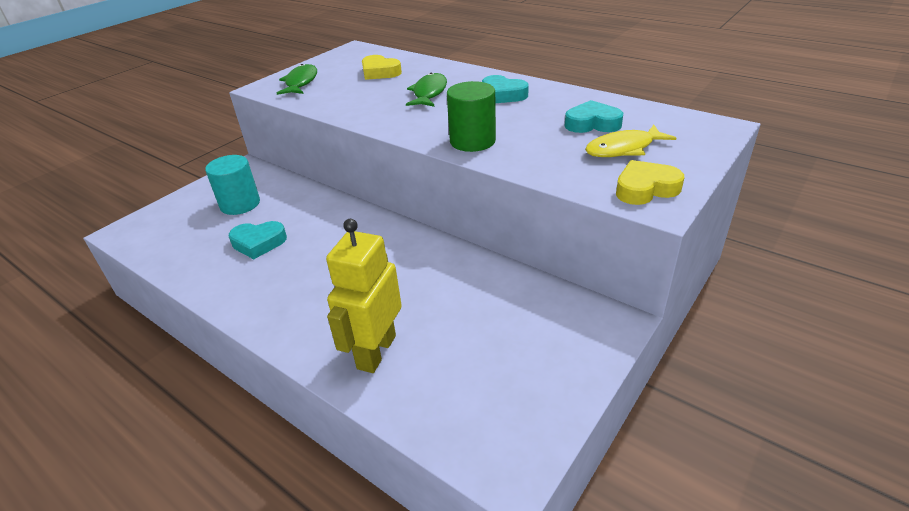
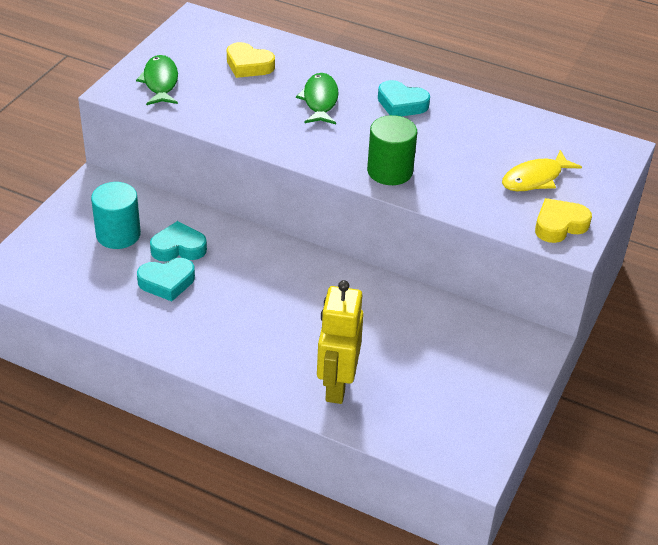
camera: 15 degrees left, 5 degrees up
(592, 123) = (501, 146): turquoise heart -> turquoise heart (178, 248)

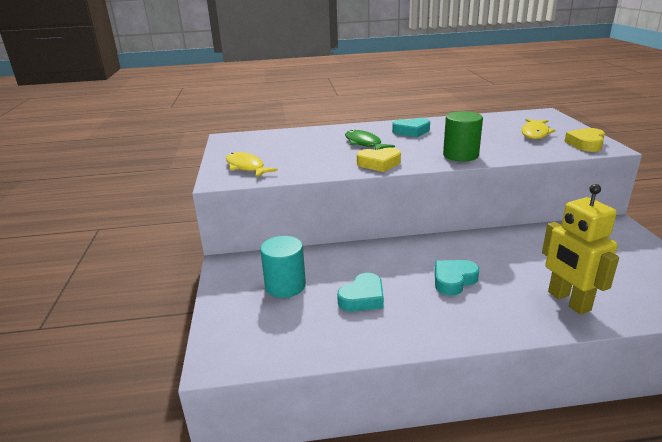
camera: 30 degrees left, 15 degrees down
(160, 82) = (246, 167): green fish -> yellow fish
(178, 248) = (341, 274): turquoise heart -> turquoise heart (453, 280)
(248, 65) = (294, 144): yellow heart -> yellow heart (379, 163)

